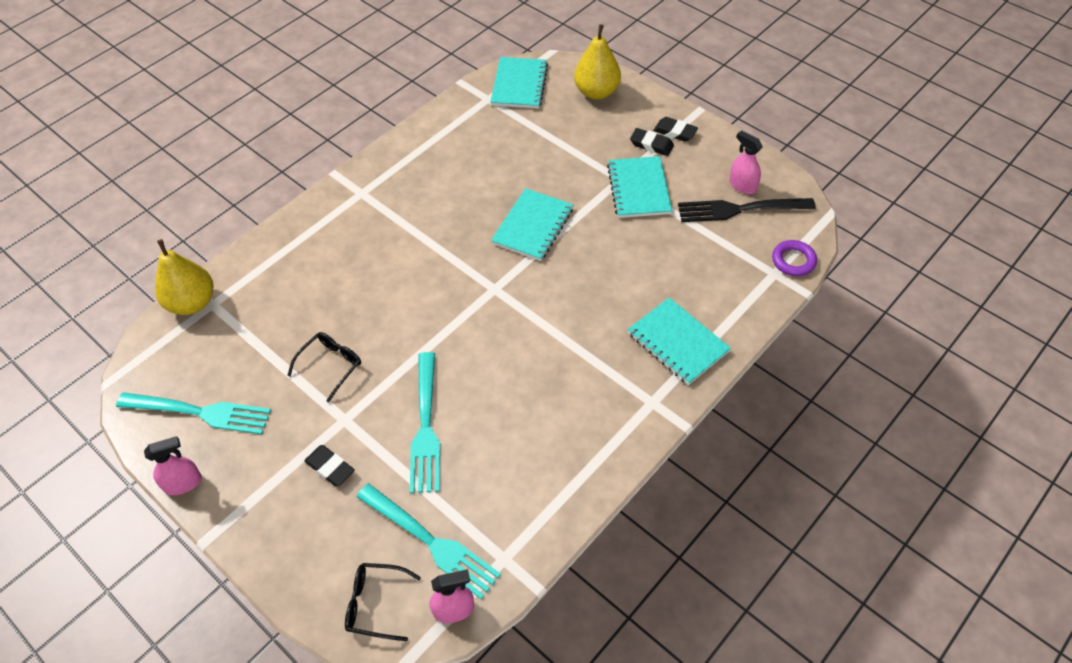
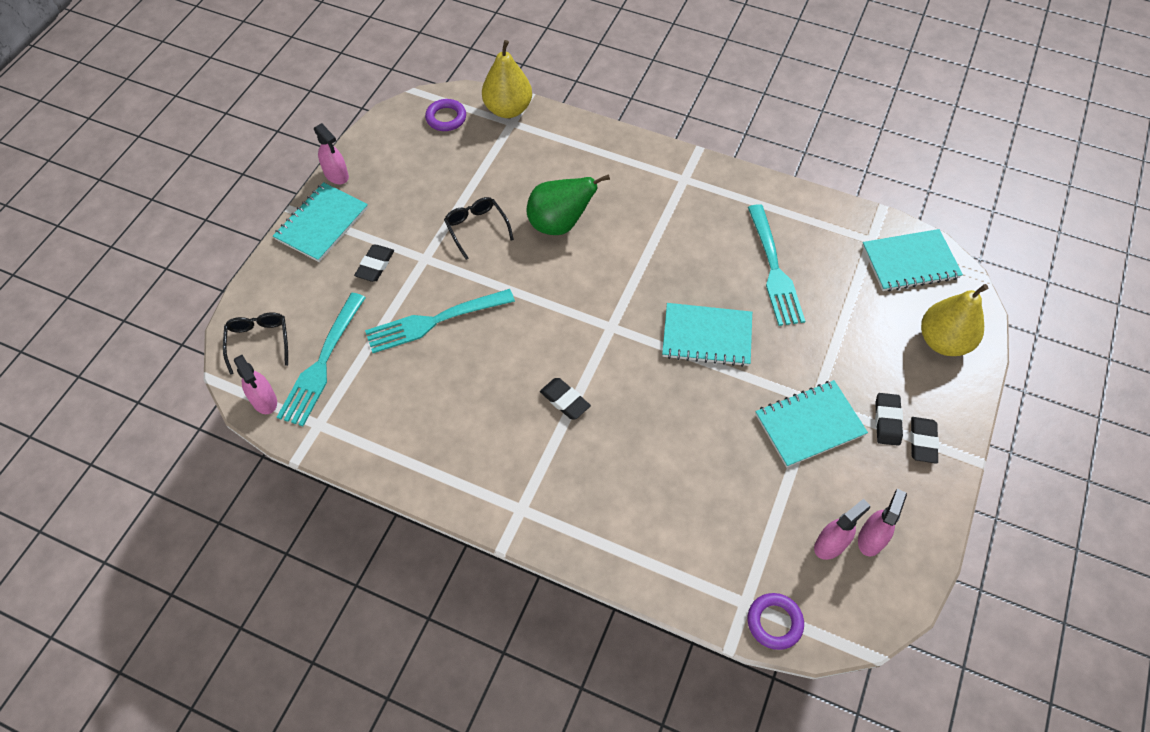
camera: 70 degrees right, 5 degrees up
(168, 360) = (446, 118): none -> purple ring
(199, 412) = (402, 158): turquoise fork -> turquoise fork (773, 268)
(331, 366) = (476, 228): black glasses -> black glasses turned 135 degrees counterclockwise
(362, 297) = (559, 224): none -> green pear
(556, 342) = (565, 400): none -> black eraser
(677, 342) = (605, 517): turquoise notebook -> turquoise notebook (322, 224)
(740, 209) = (830, 544): black fork -> pink spray bottle

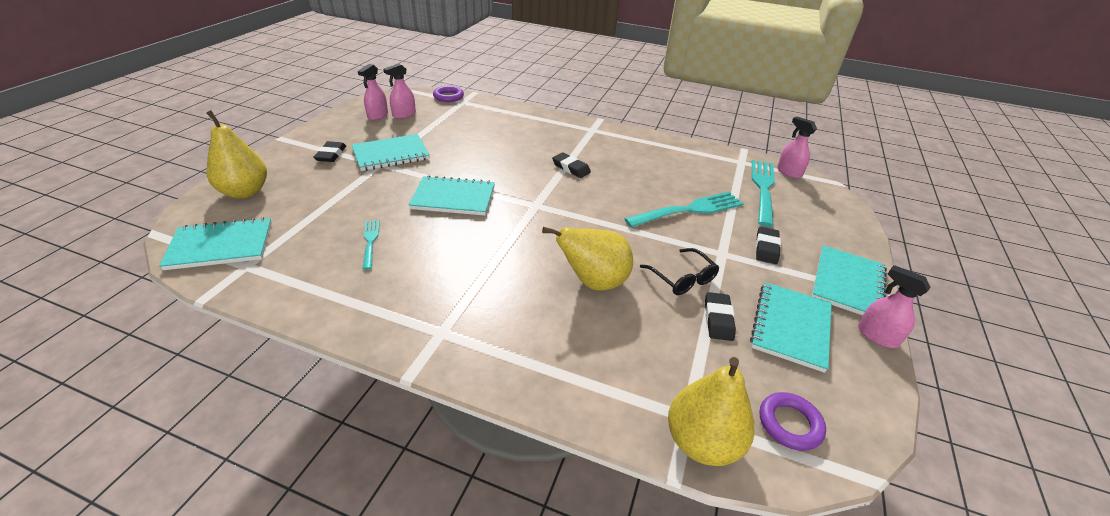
camera: 175 degrees right, 20 degrees down
(259, 342) = (822, 200): black glasses -> none
(403, 182) = (791, 327): none -> turquoise notebook
(559, 224) = (593, 282): green pear -> yellow pear
(773, 268) = (370, 242): turquoise fork -> turquoise fork, size x0.52
(922, 442) = (312, 146): black eraser -> black eraser (718, 319)

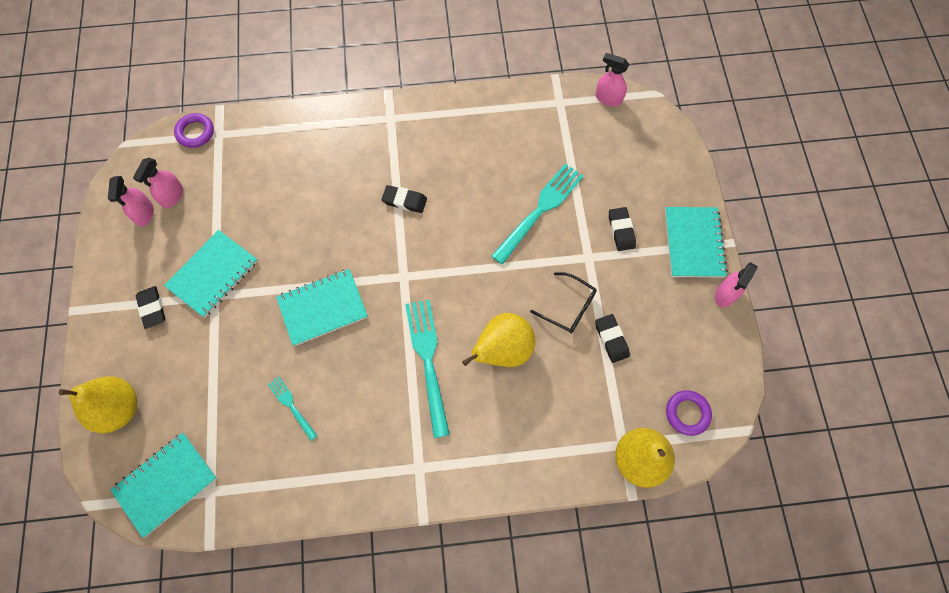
camera: 25 degrees left, 30 degrees up
(763, 189) = (593, 141): turquoise fork -> turquoise fork (428, 361)
(791, 327) = (664, 318): turquoise notebook -> none
(877, 336) = (725, 294): pink spray bottle -> pink spray bottle turned 75 degrees counterclockwise

